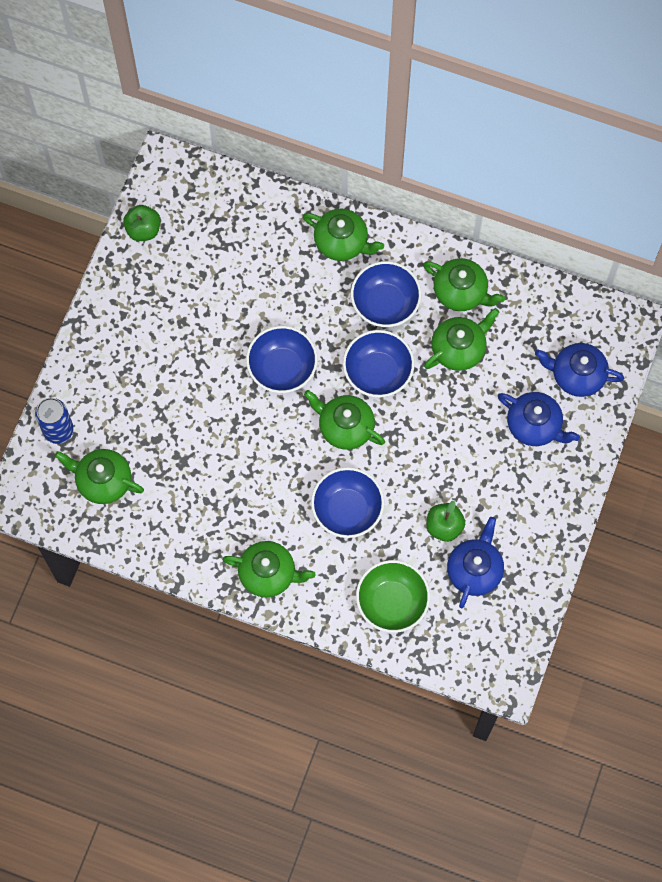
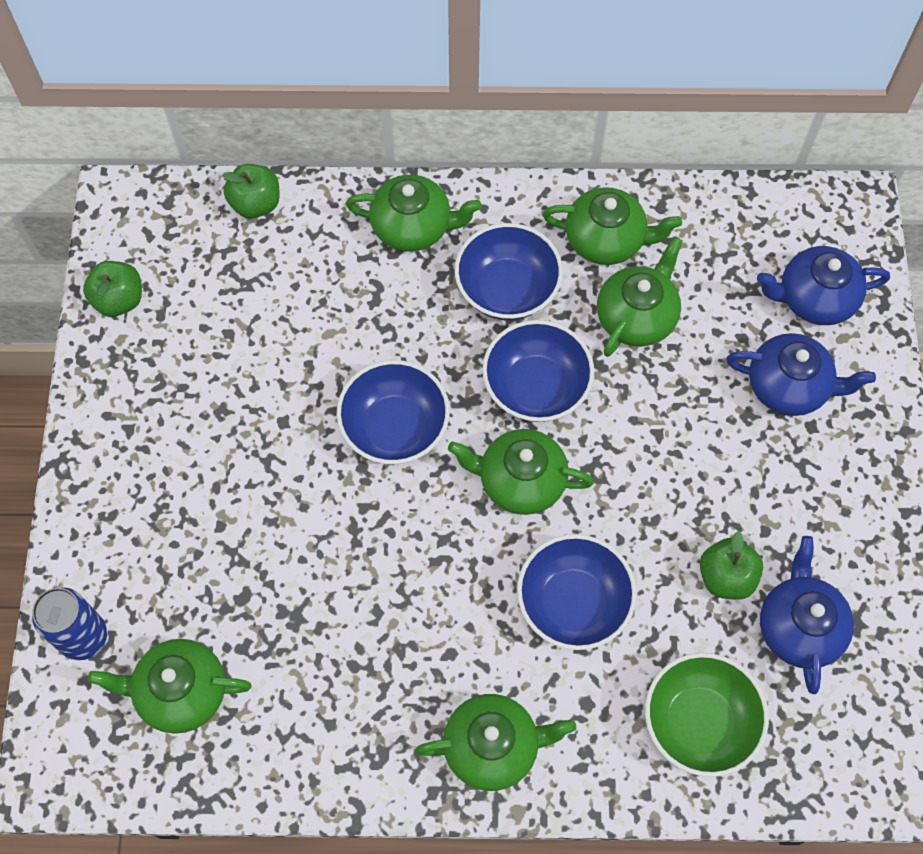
camera: 20 degrees left, 5 degrees down
(249, 193) = (256, 204): none -> green apple

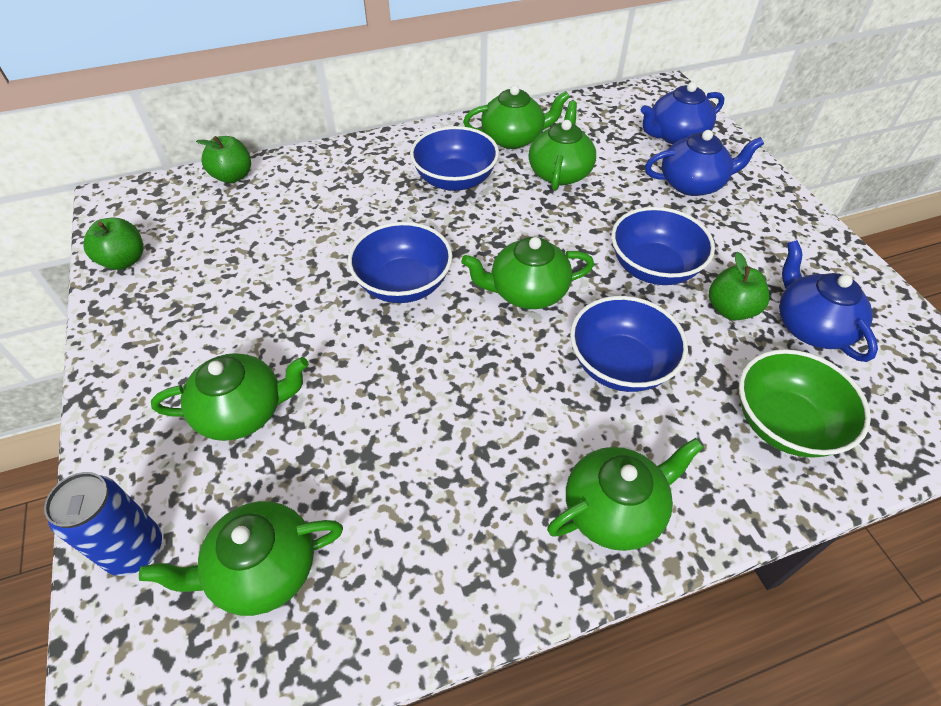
camera: 20 degrees left, 15 degrees down
(413, 227) = (365, 162): green teapot -> green teapot (243, 411)
(536, 387) = (507, 230): blue bowl -> blue bowl (653, 268)

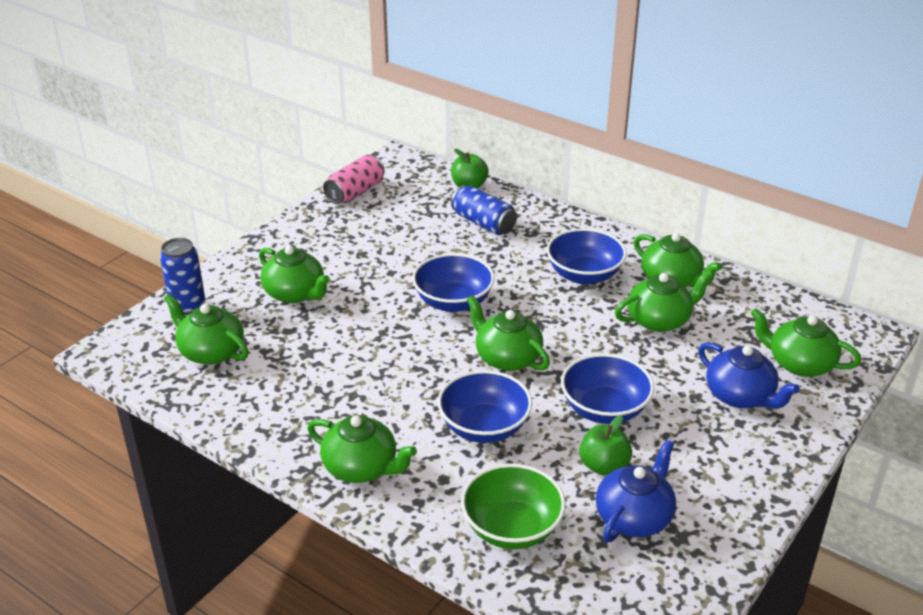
camera: 55 degrees right, 15 degrees down
(124, 260) = (355, 192): green apple -> pink can
(303, 198) = (483, 223): none -> blue can
(675, 136) = (799, 363): blue teapot -> green teapot

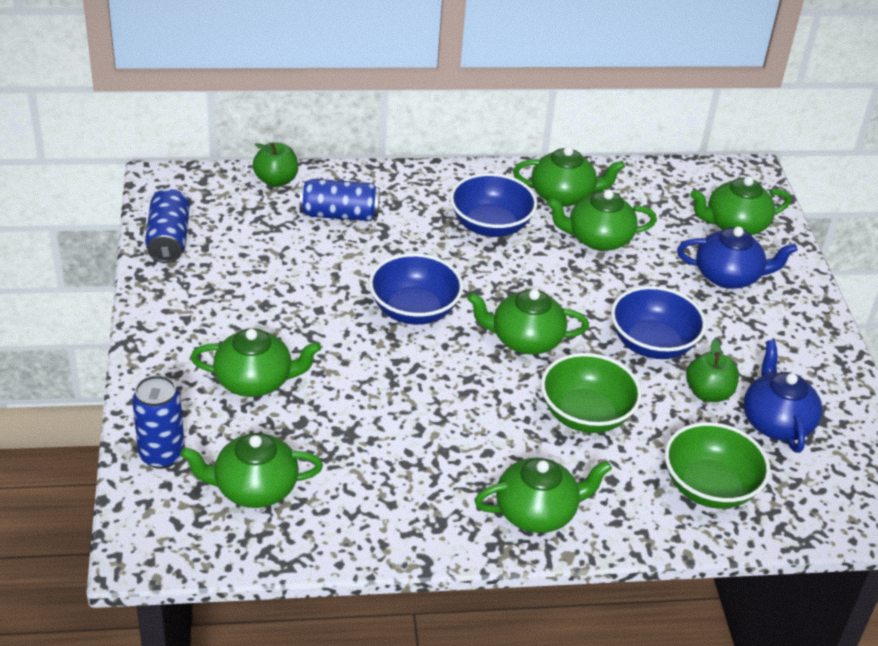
camera: 45 degrees left, 5 degrees up
(355, 192) = (168, 239): pink can -> blue can
(484, 427) = (586, 414): blue bowl -> green bowl
(659, 320) = (598, 239): green teapot -> green teapot turned 120 degrees counterclockwise

